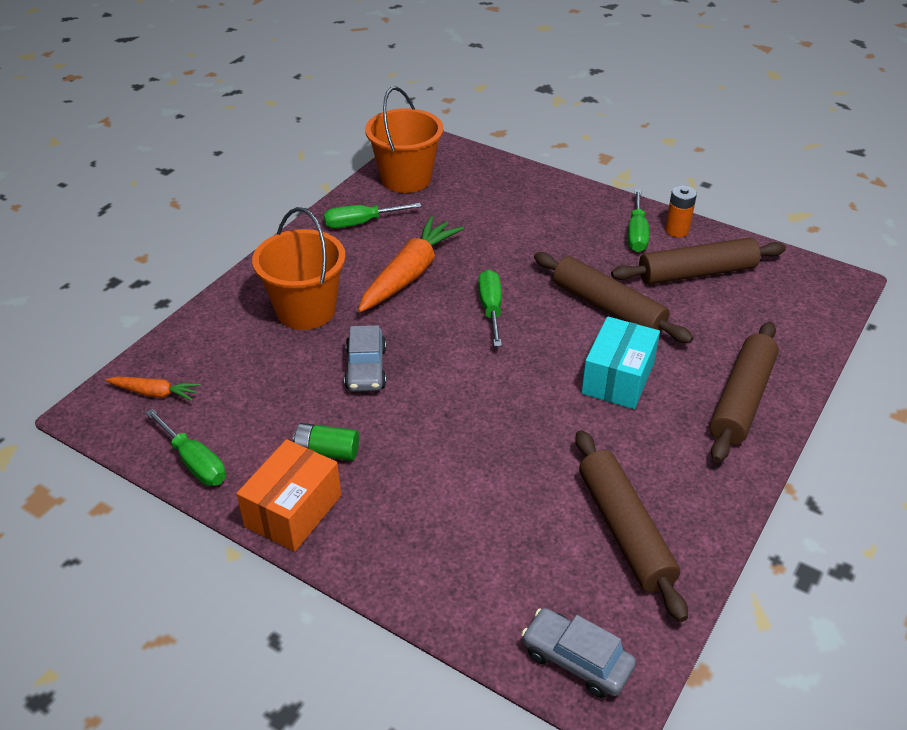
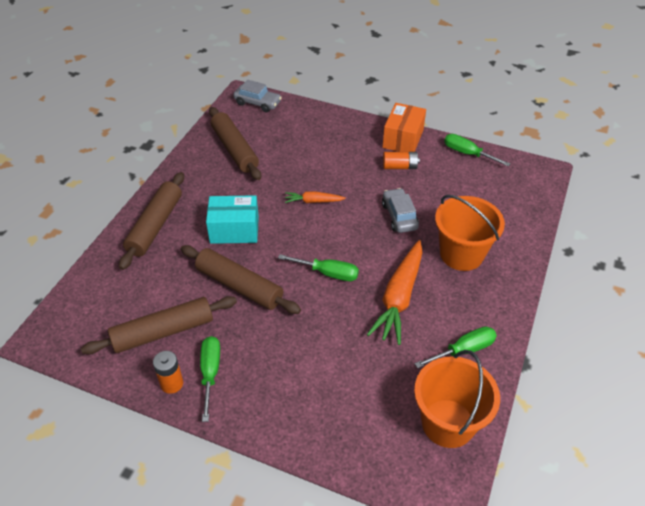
camera: 170 degrees right, 5 degrees up
(155, 393) = (518, 185): orange carrot -> orange carrot (313, 201)
(327, 451) = (399, 167): green battery -> orange battery
(491, 309) = (328, 273): green screwdriver -> green screwdriver turned 60 degrees counterclockwise
(618, 378) = (234, 230): turquoise box -> turquoise box turned 75 degrees clockwise

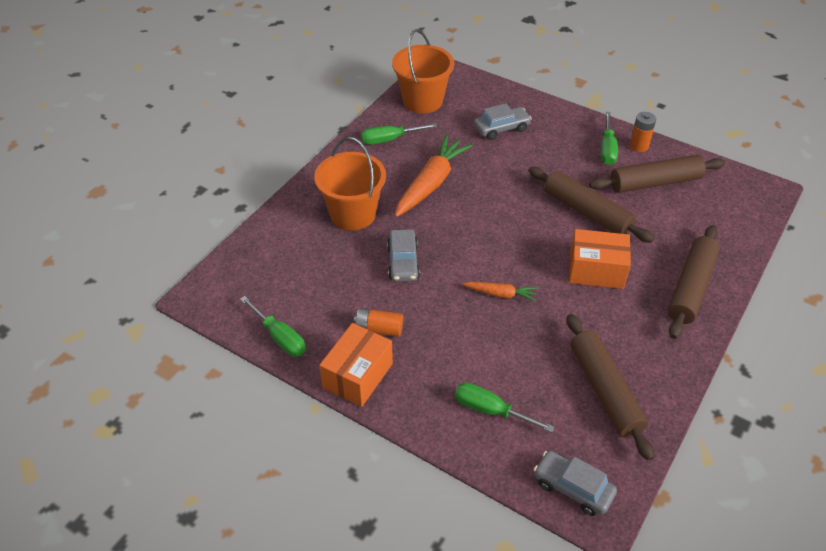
camera: 170 degrees left, 0 degrees up
(234, 230) = (596, 270): turquoise box -> orange box
(328, 273) = (496, 213): green screwdriver -> green screwdriver (490, 410)
(338, 388) = (501, 128): none -> grey car

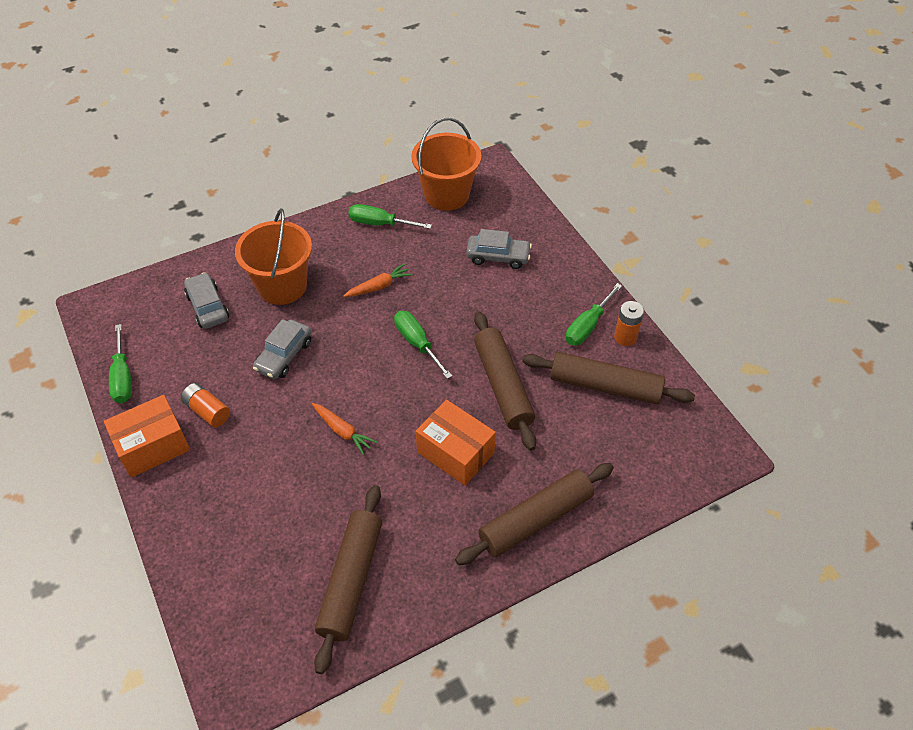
camera: 30 degrees right, 5 degrees up
(431, 183) = (379, 286): orange carrot -> orange carrot, size x0.51
(490, 410) = (232, 541): green screwdriver -> green screwdriver (417, 343)
(573, 488) = (236, 658): grey car -> grey car (208, 307)

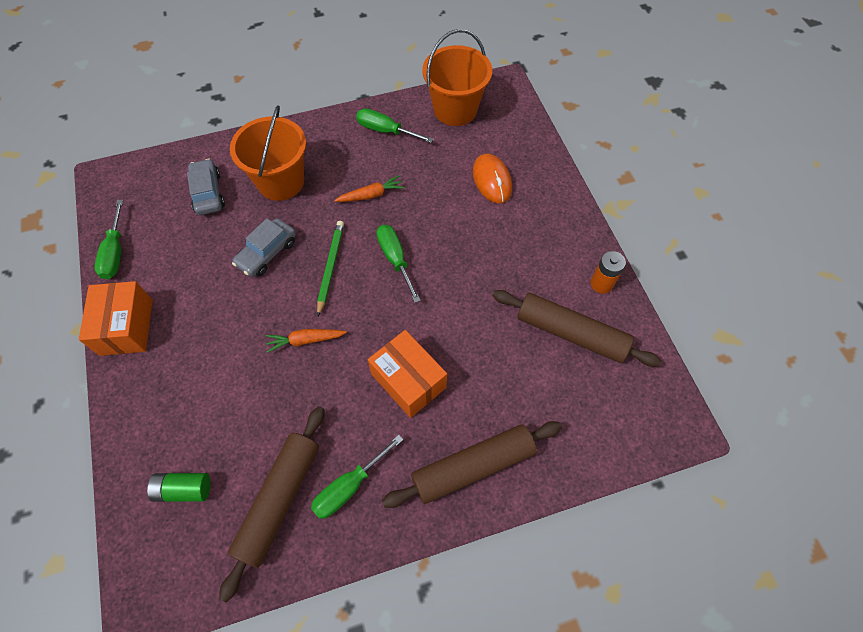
camera: 10 degrees right, 10 degrees up
(153, 446) = (126, 327): orange box -> orange box turned 75 degrees counterclockwise
(207, 411) = (184, 299): orange battery -> none
(251, 587) = (183, 489): none -> green battery
(343, 431) = (305, 340): orange carrot -> orange carrot turned 120 degrees clockwise
(352, 360) = (330, 267): none -> green pencil
(498, 257) = (492, 180): grey car -> orange mouse
(503, 386) = (469, 317): brown rolling pin -> none
(587, 326) = (566, 266): green screwdriver -> green screwdriver (349, 486)

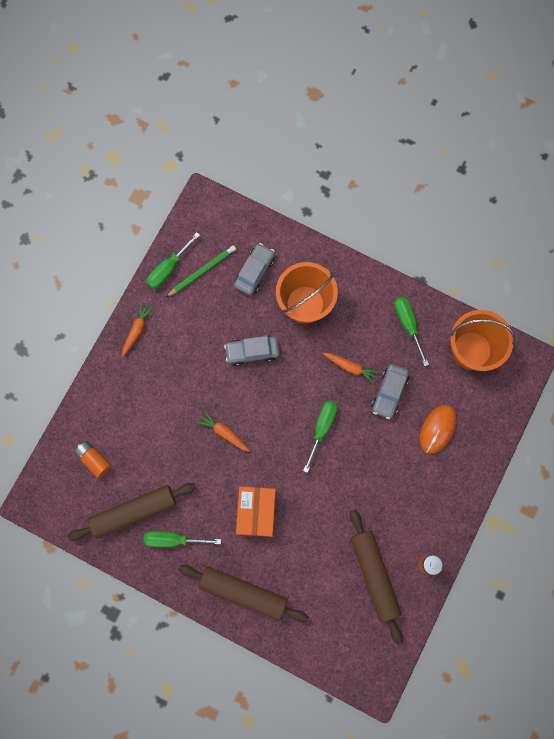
camera: 45 degrees right, 15 degrees up
(126, 327) = (137, 329): orange box -> orange carrot
(183, 489) = (94, 460): green battery -> orange battery
(330, 267) = (279, 397): green pencil -> green pencil (202, 271)
(424, 187) = (389, 393): none -> grey car

